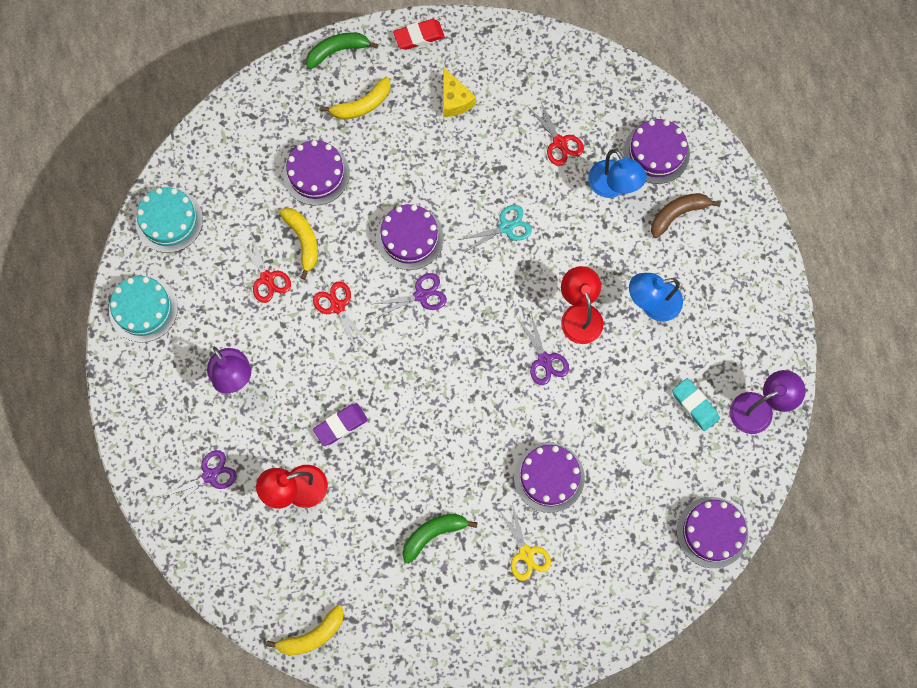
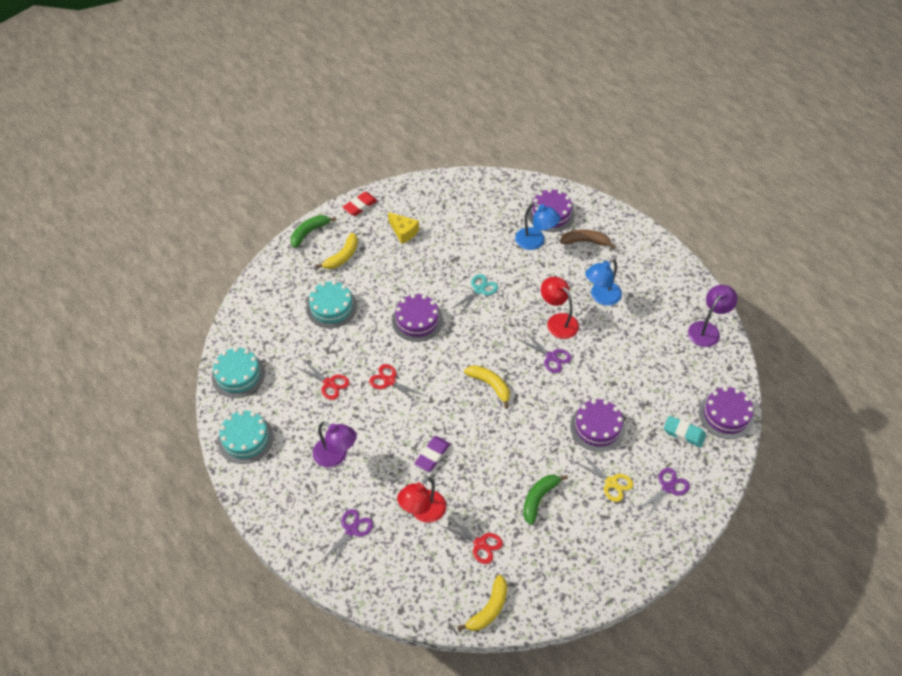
camera: 25 degrees left, 20 degrees down
(303, 241) = (343, 350): yellow banana -> yellow banana (490, 385)
(316, 174) = (331, 307): purple cake -> turquoise cake
(421, 295) = (444, 351): purple scissors -> purple scissors (668, 487)
(559, 142) = (486, 230): red scissors -> red scissors (480, 544)
(678, 214) = (585, 241): brown banana -> brown banana turned 60 degrees clockwise
(694, 405) = (665, 344): turquoise eraser -> turquoise eraser (684, 433)

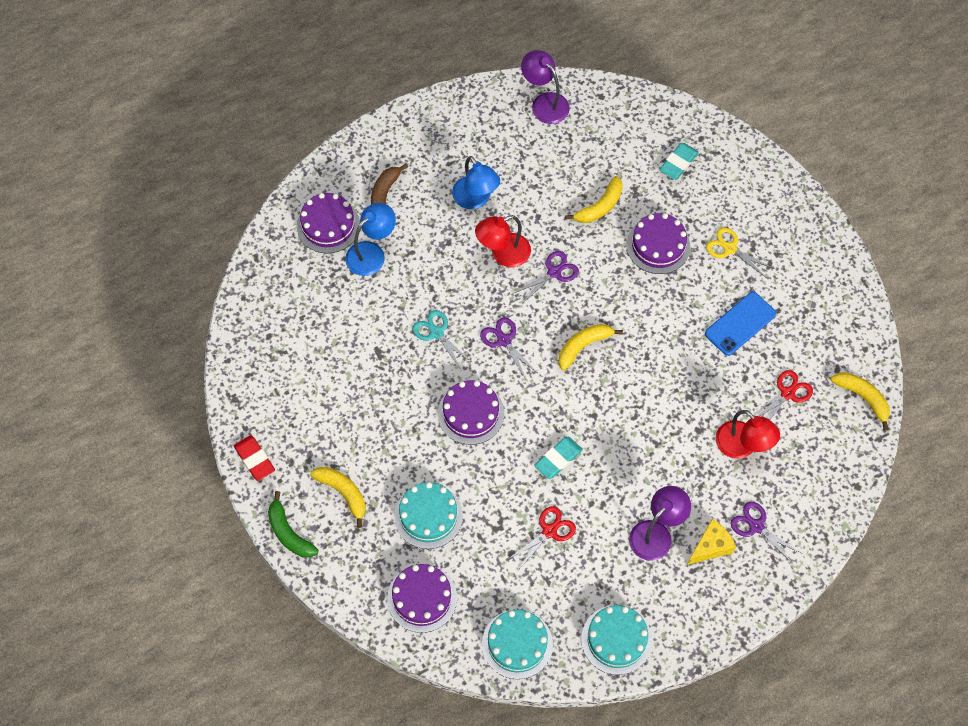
camera: 80 degrees left, 10 degrees up
(389, 381) = (558, 459): red scissors -> turquoise eraser
(403, 232) = (317, 409): yellow cheese -> yellow cheese (711, 546)
(432, 455) = (670, 425): purple eraser -> none
(539, 498) = (740, 324): green banana -> blue phone
(611, 483) = (729, 248): yellow scissors -> yellow scissors turned 105 degrees counterclockwise
(621, 380) = (600, 206): none -> yellow banana
(668, 487) = (742, 196): purple scissors -> purple scissors (504, 340)
(726, 415) = (661, 117): purple cake -> purple cake (422, 598)

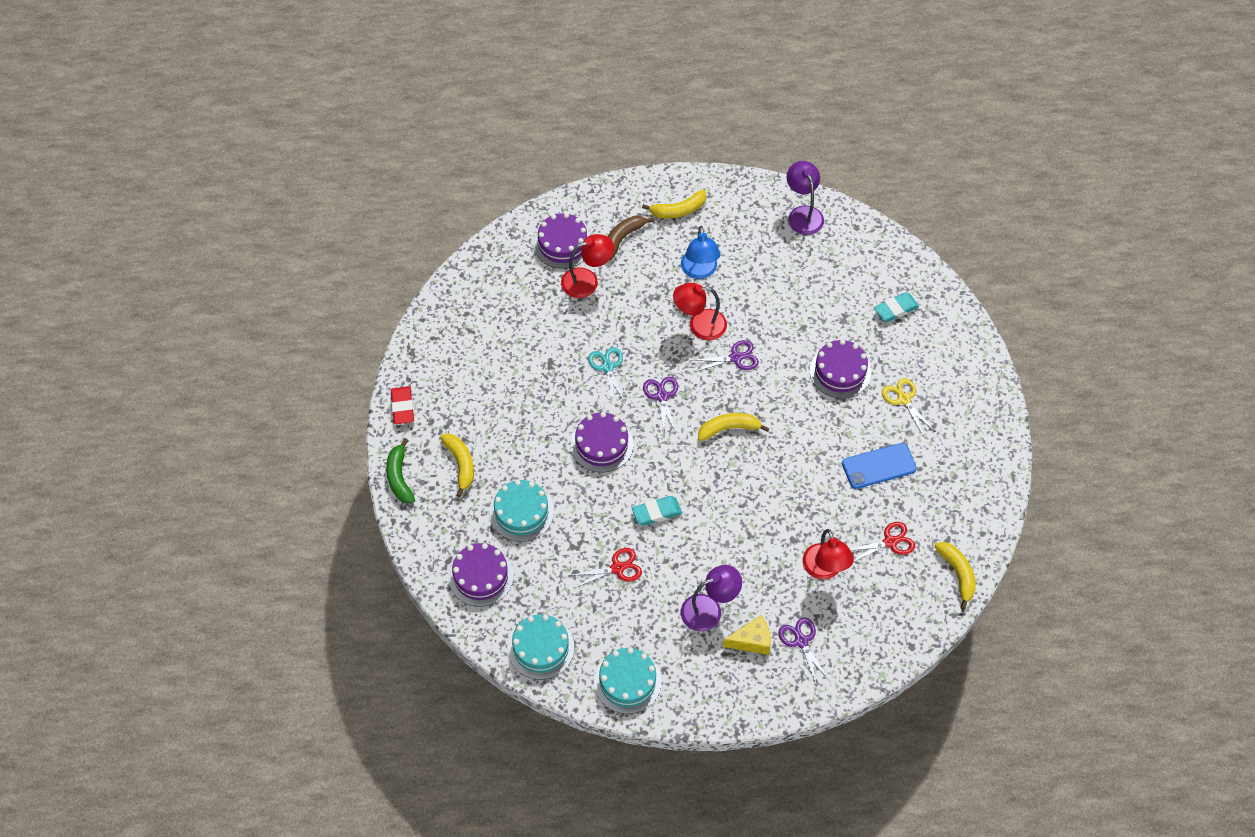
camera: 25 degrees right, 5 degrees down
(371, 253) = (587, 280): blue lamp -> red lamp
(600, 206) = (805, 319): yellow banana -> yellow banana (678, 210)

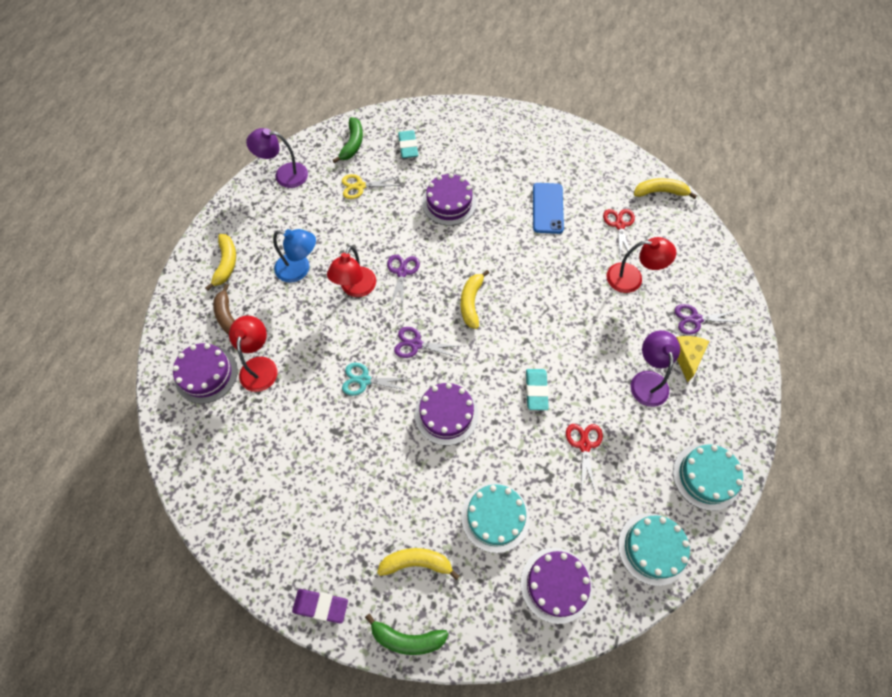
camera: 70 degrees left, 5 degrees up
(402, 407) = (321, 606): red eraser -> purple eraser
(873, 258) = (352, 144): none -> green banana
(903, 399) = (492, 171): yellow scissors -> yellow scissors (360, 186)

